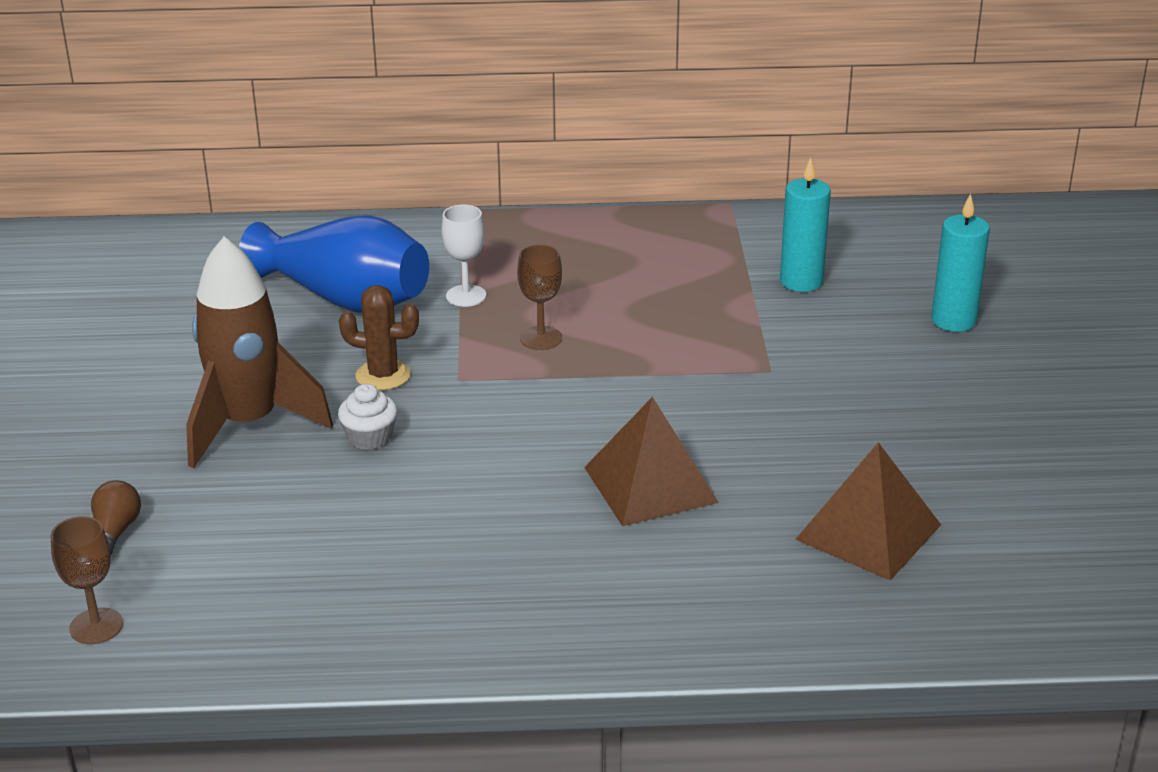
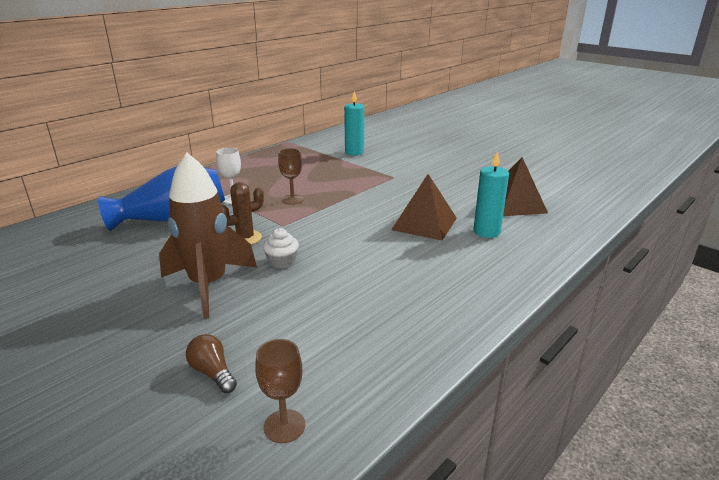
camera: 45 degrees left, 5 degrees down
(953, 320) = (419, 146): turquoise candle -> turquoise candle (486, 232)

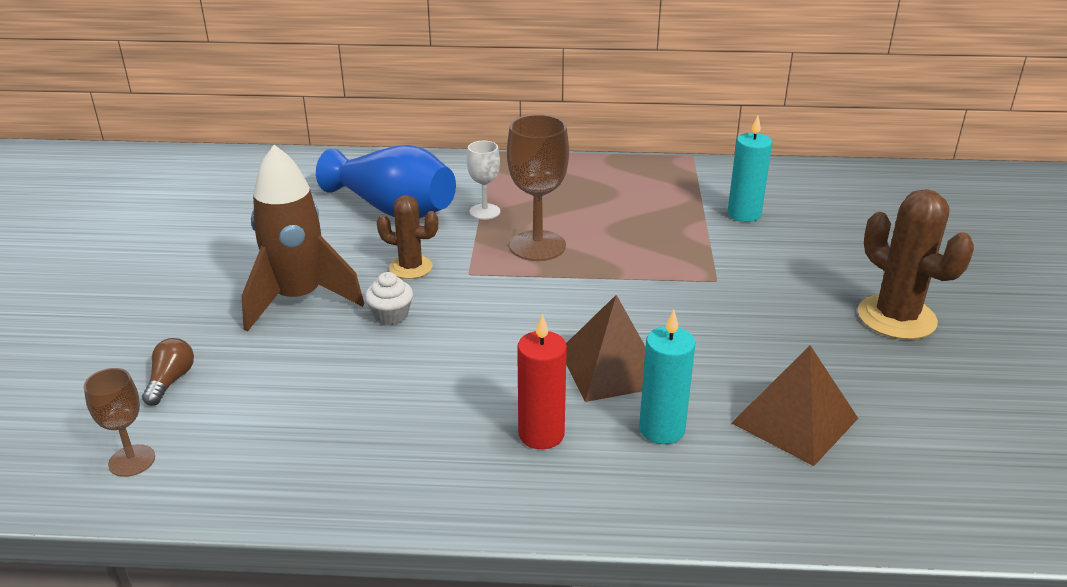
camera: 50 degrees right, 5 degrees up
(292, 199) = (537, 246): brown goblet -> brown goblet, size x1.72
(453, 261) = (541, 434): none -> red candle
(472, 160) = (896, 318): none -> brown cactus

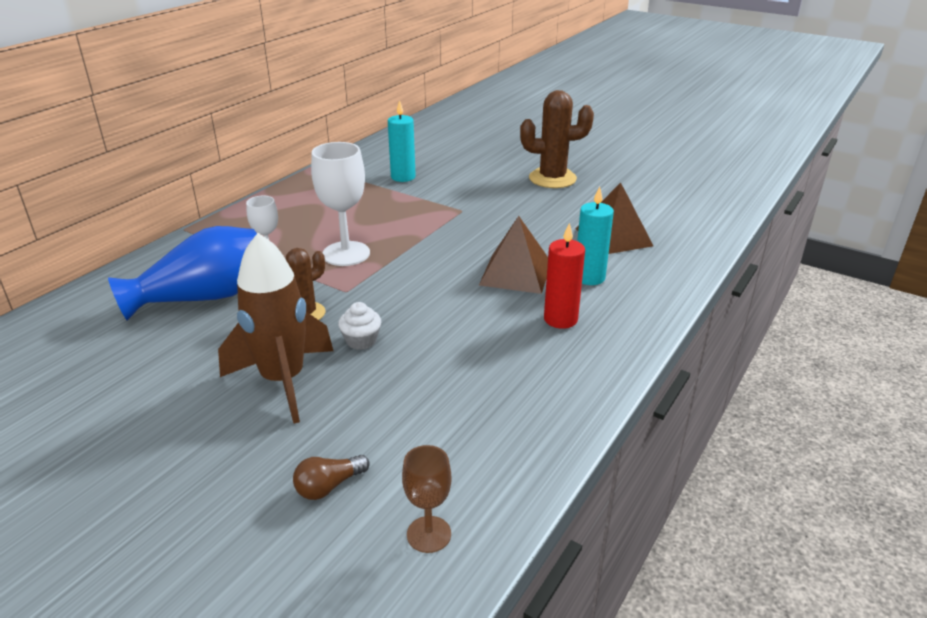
camera: 60 degrees left, 0 degrees up
(171, 381) = (329, 486): brown light bulb -> brown light bulb turned 75 degrees counterclockwise
(537, 246) = (346, 254): brown goblet -> white goblet

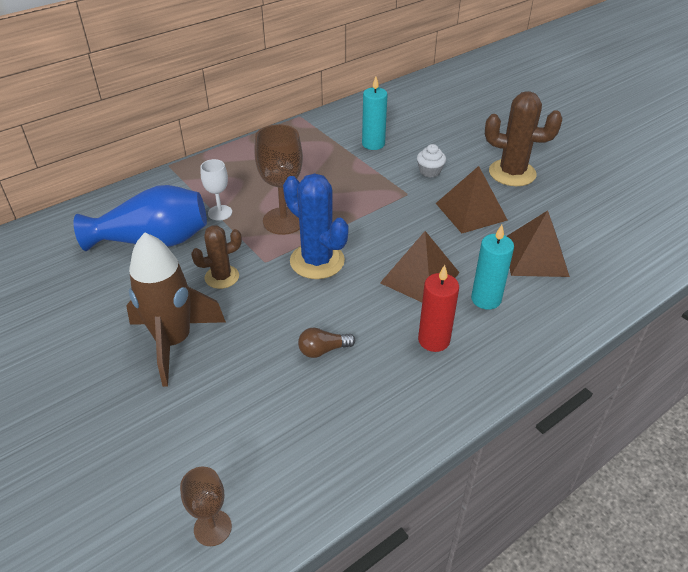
camera: 20 degrees right, 10 degrees up
(329, 486) = (160, 456): brown light bulb -> brown light bulb (323, 350)
(346, 254) = (283, 221): white goblet -> brown goblet
(361, 340) = (252, 317): white cupcake -> white cupcake (430, 171)
(402, 280) = (317, 261): none -> blue cactus
(532, 213) = (471, 211): none -> brown pyramid

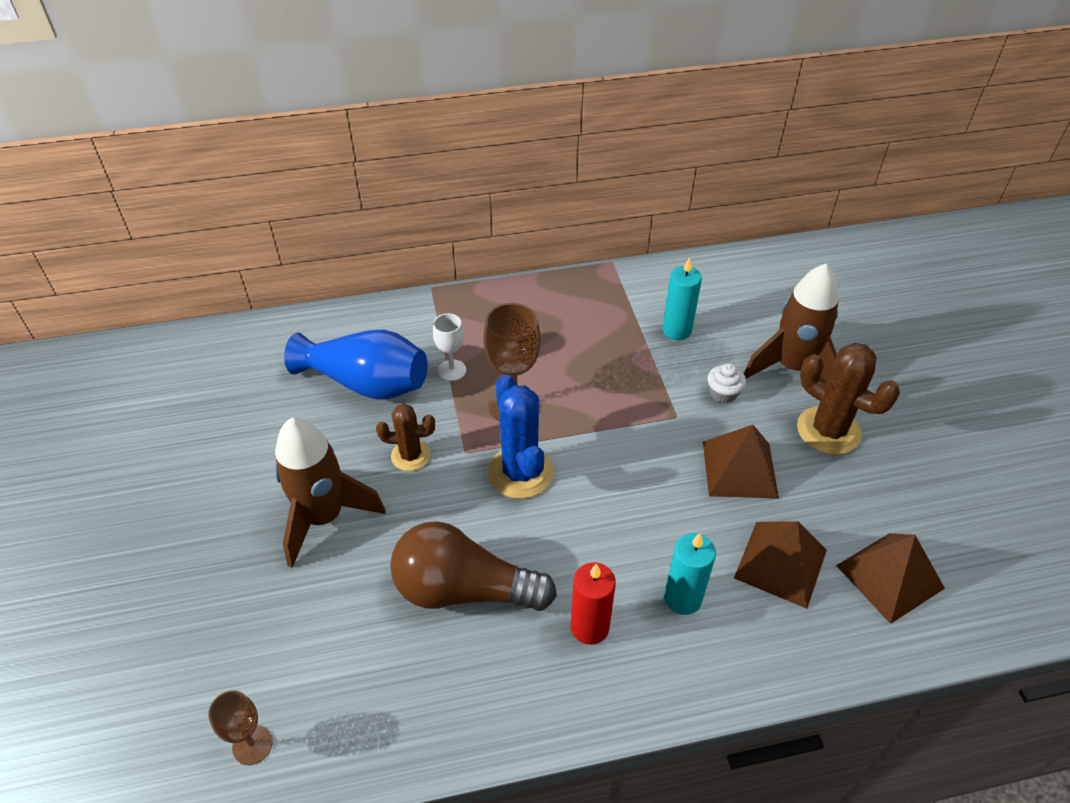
camera: 25 degrees right, 5 degrees up
(323, 350) = (464, 589): brown light bulb -> brown light bulb, size x2.41
(420, 277) = (623, 538): brown pyramid -> brown pyramid (890, 576)
(465, 145) = (792, 368): none -> brown rocket

